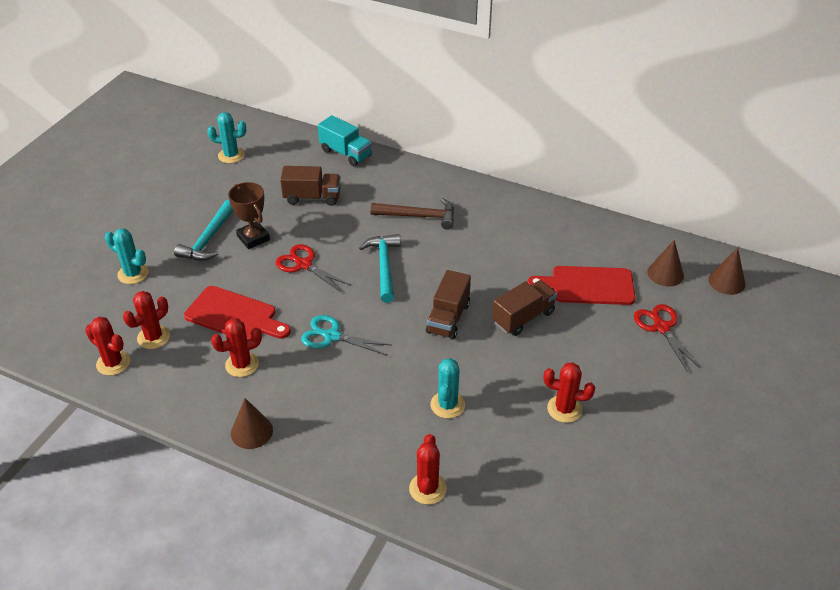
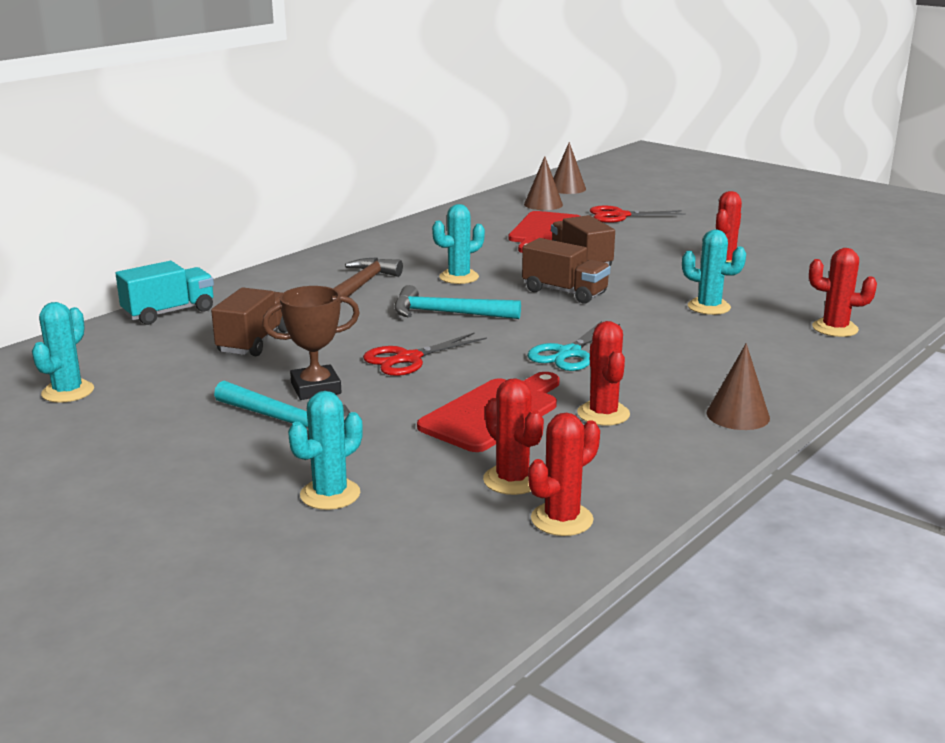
camera: 75 degrees left, 20 degrees down
(457, 258) = (459, 277): none -> turquoise cactus

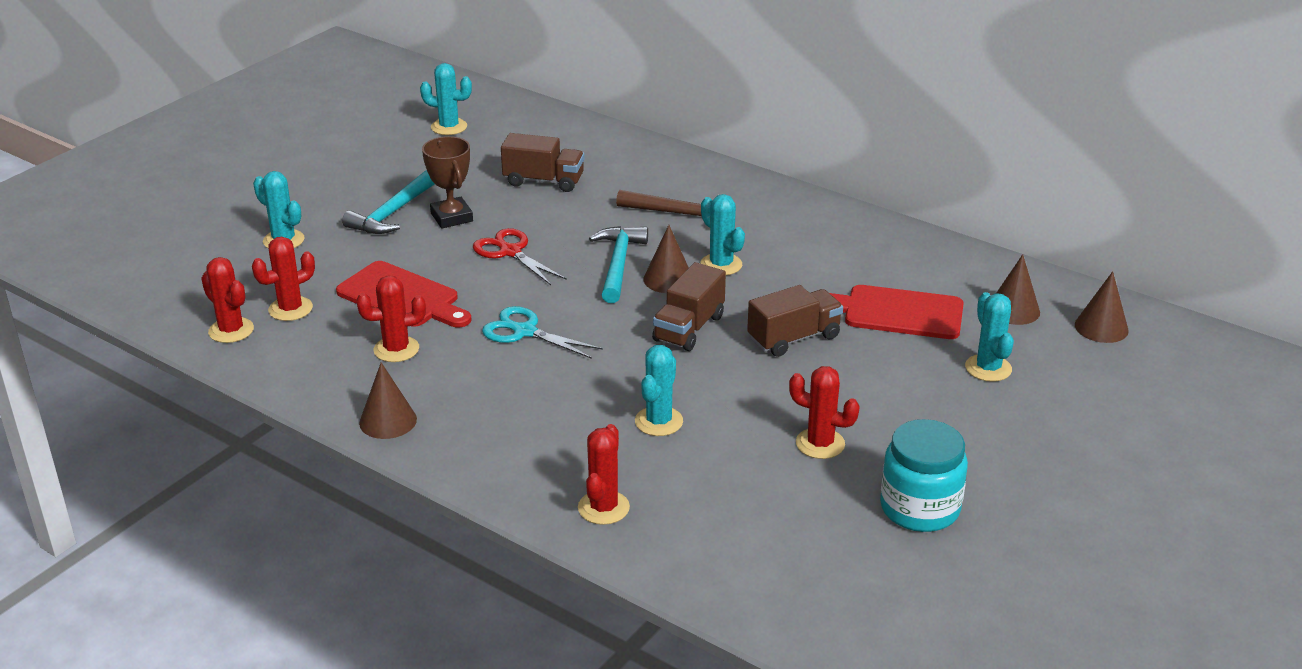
camera: 85 degrees right, 10 degrees up
(169, 312) = (603, 137): turquoise truck -> none
(480, 296) = (668, 279): none -> brown cone
(619, 216) = (988, 368): red scissors -> turquoise cactus
(790, 243) = (919, 508): none -> turquoise jar

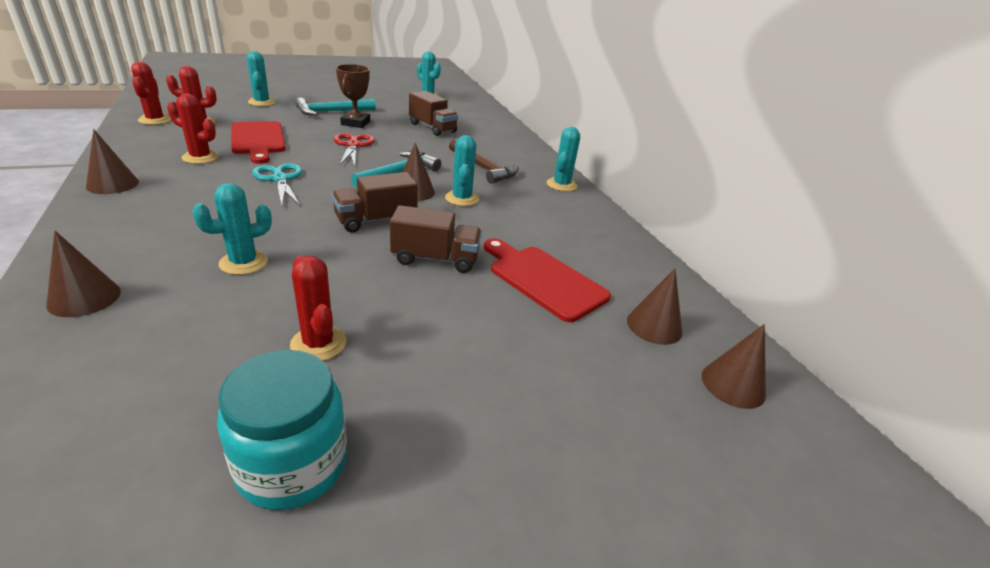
camera: 30 degrees right, 0 degrees up
(603, 508) = (84, 298): red cactus -> brown cone
(988, 368) = (565, 362): turquoise cactus -> turquoise cactus (561, 185)

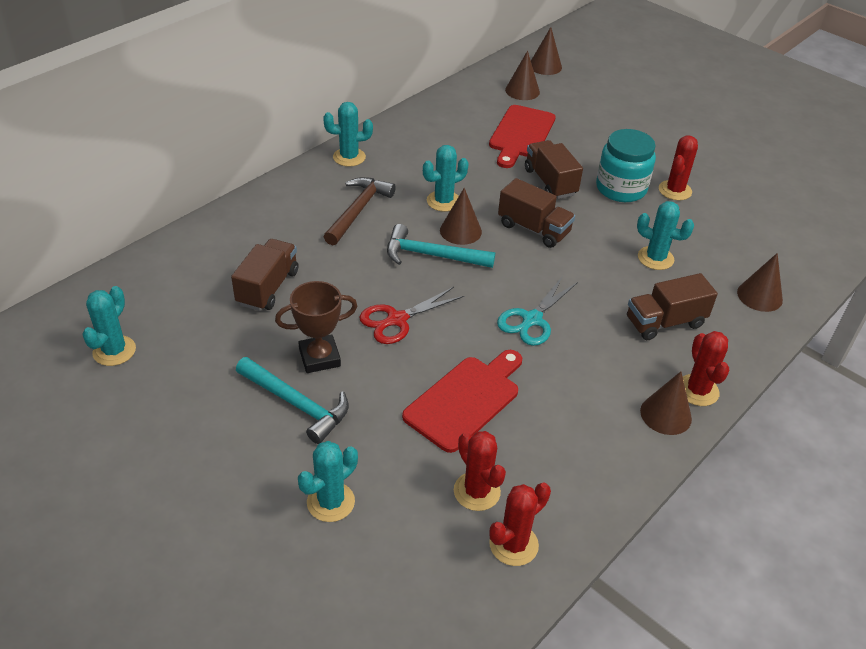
camera: 115 degrees left, 10 degrees up
(173, 226) = (665, 322): none -> brown truck
(200, 157) = (555, 406): red cactus -> red cactus (697, 390)
(293, 465) = (735, 164): turquoise jar -> turquoise jar (621, 188)

